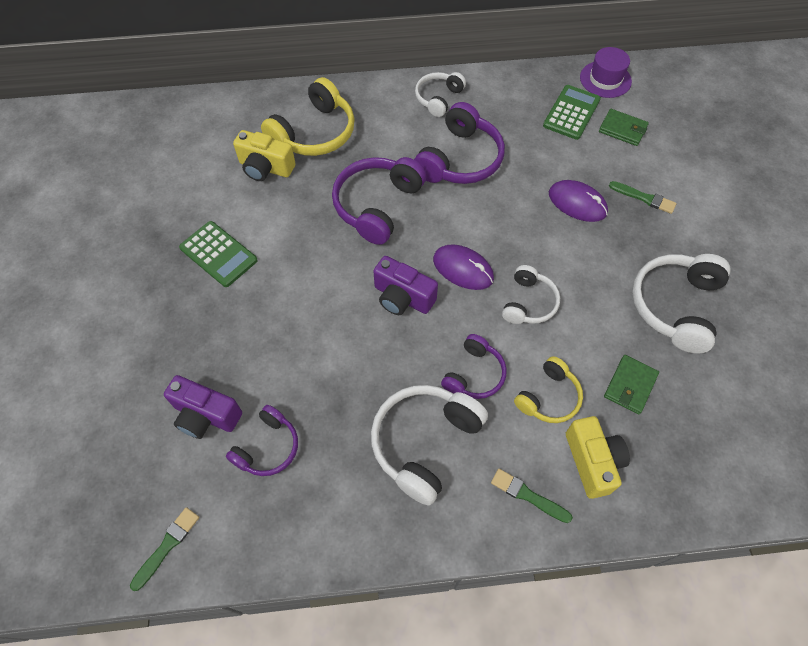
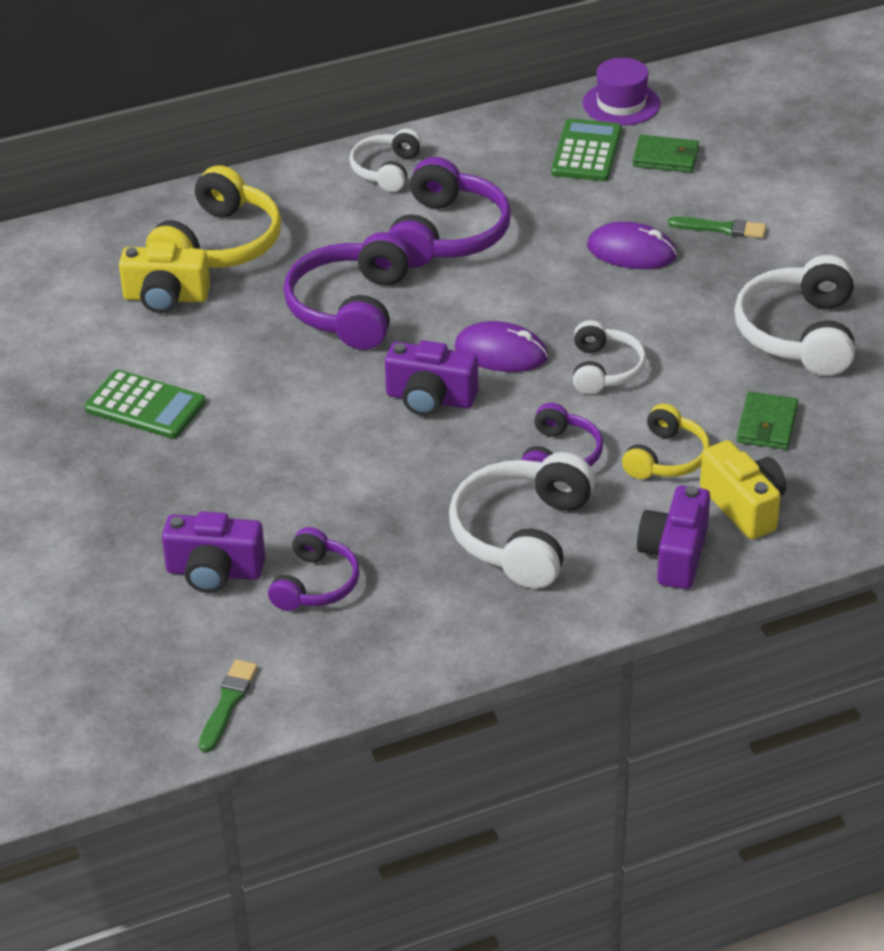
camera: 15 degrees left, 20 degrees down
(528, 495) = (674, 555): green brush -> purple camera

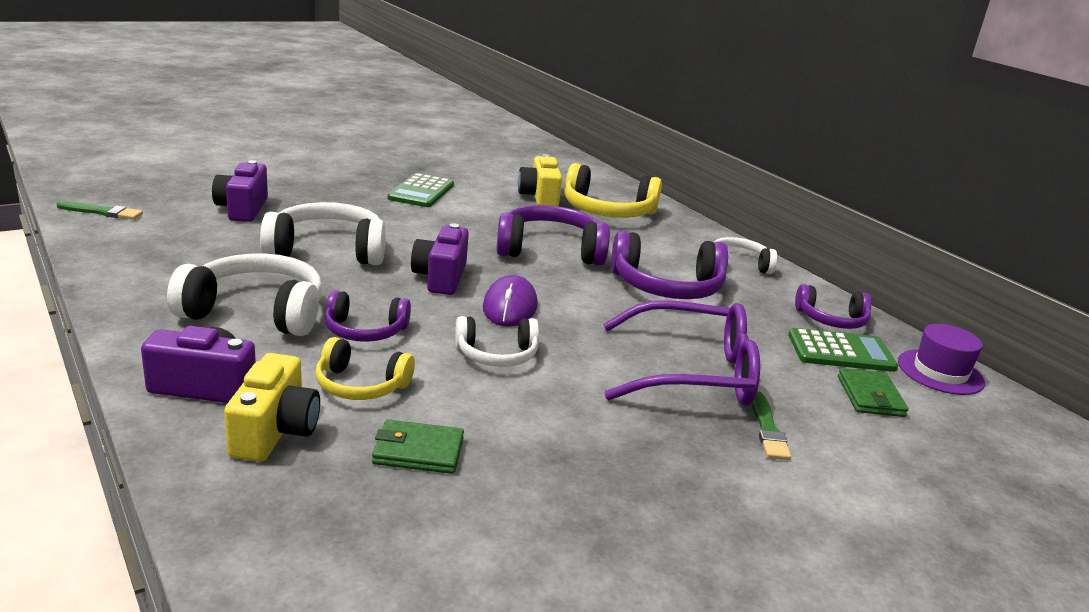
camera: 75 degrees right, 15 degrees down
(315, 584) = (218, 237): purple headphones -> purple headphones (831, 320)
(631, 251) = (693, 373): purple mouse -> purple glasses
(744, 506) = (275, 431): yellow camera -> yellow camera turned 45 degrees counterclockwise
(799, 334) = (594, 481): white headphones -> white headphones (327, 251)

